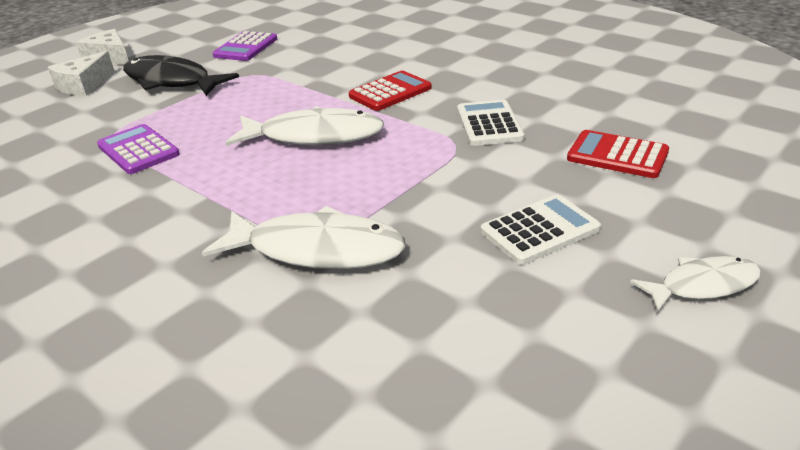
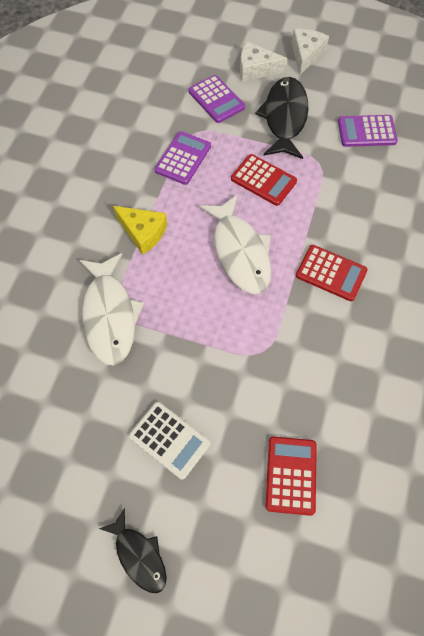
camera: 65 degrees right, 30 degrees up
(86, 114) = (216, 99): none -> purple calculator
(212, 199) = (143, 232): none -> yellow cheese
(236, 106) = (263, 180): none -> red calculator
(489, 124) = (305, 365): white calculator -> none
(702, 285) = (139, 555): white fish -> black fish

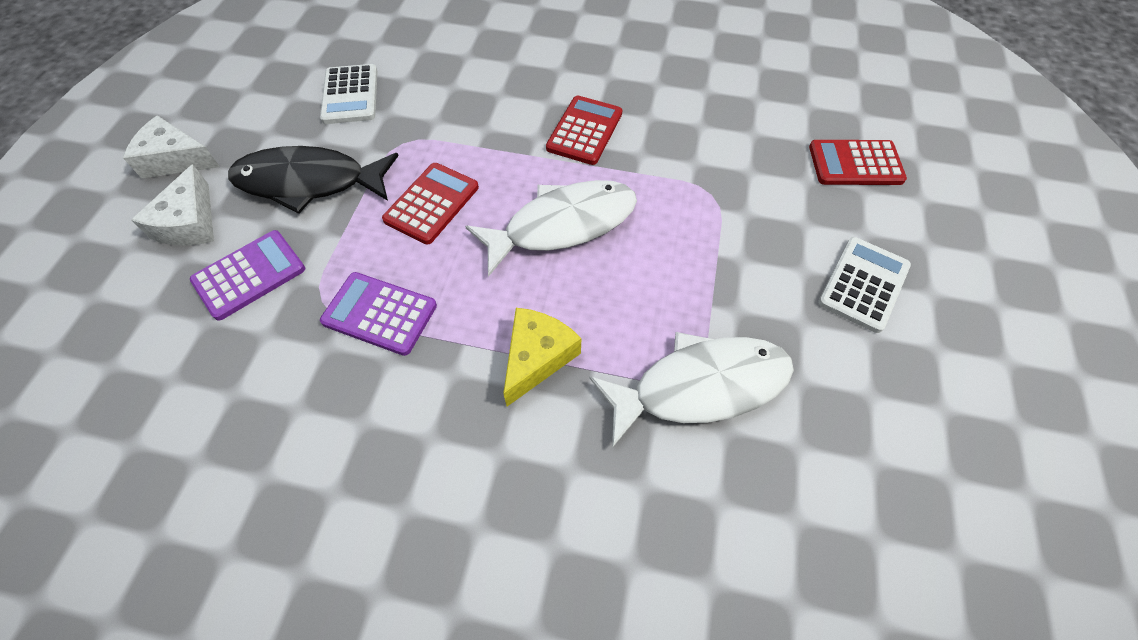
camera: 95 degrees left, 5 degrees down
(139, 555) = (1016, 302): black fish -> none
(366, 131) = (350, 95): purple calculator -> white calculator

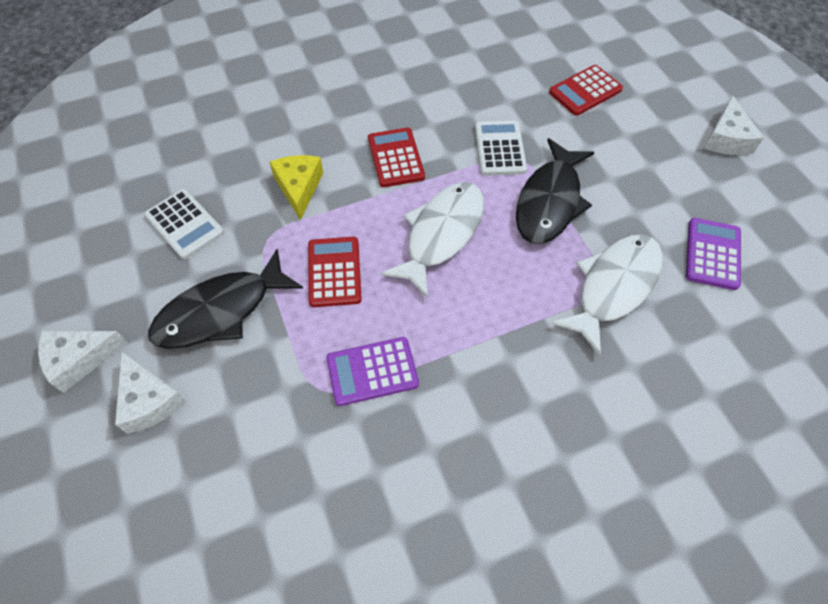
camera: 35 degrees left, 0 degrees up
(249, 275) = (244, 407): purple calculator -> purple calculator (712, 254)
(537, 358) = (504, 332): yellow cheese -> yellow cheese (299, 188)
(708, 256) = (549, 201): none -> black fish
(863, 284) = (650, 168): white calculator -> white calculator (500, 149)
(1002, 304) = (726, 138): none -> white cheese

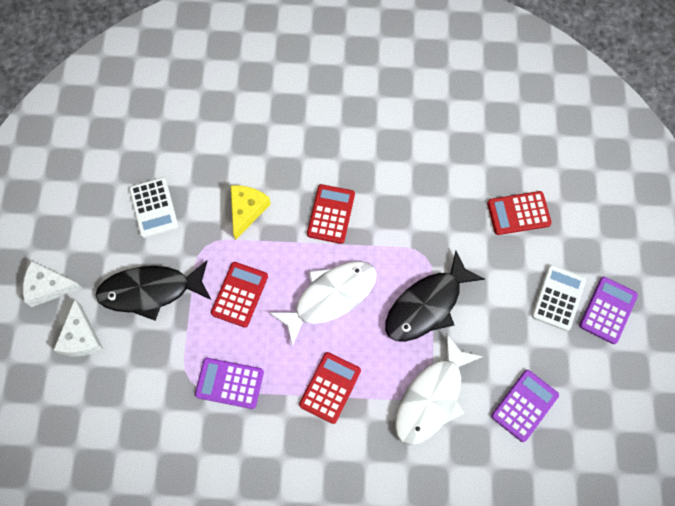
camera: 25 degrees right, 10 degrees up
(495, 325) = (330, 387): none -> red calculator
(500, 149) = (416, 240): white calculator -> white calculator (558, 298)
(613, 287) = (432, 397): white fish -> white fish turned 150 degrees clockwise
(726, 138) = (608, 310): white cheese -> purple calculator

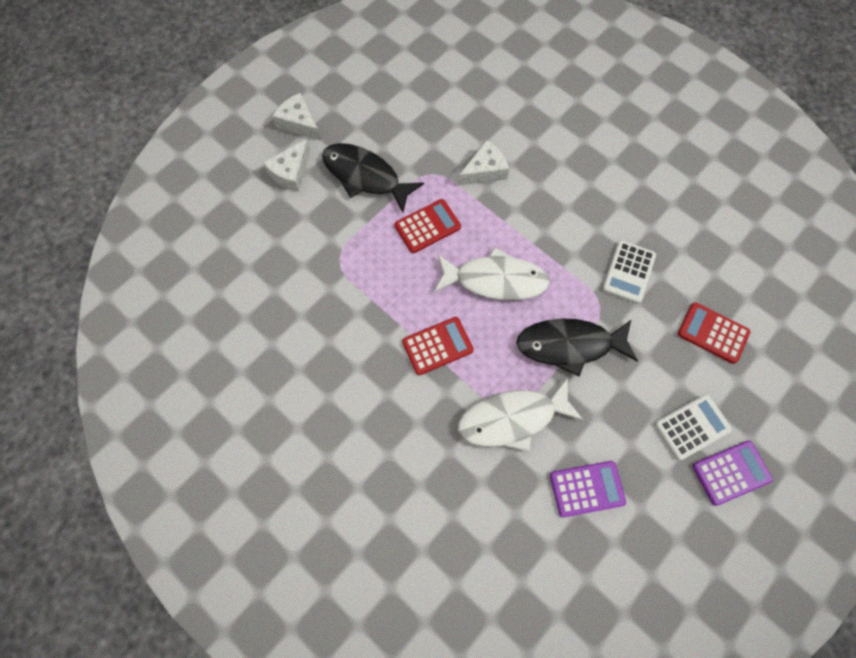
camera: 40 degrees right, 0 degrees up
(153, 208) = (417, 121): white calculator -> white calculator (628, 272)
(229, 383) = (365, 283): purple calculator -> none
(246, 210) = (484, 171): yellow cheese -> white cheese
(331, 214) = (548, 219): red calculator -> none

